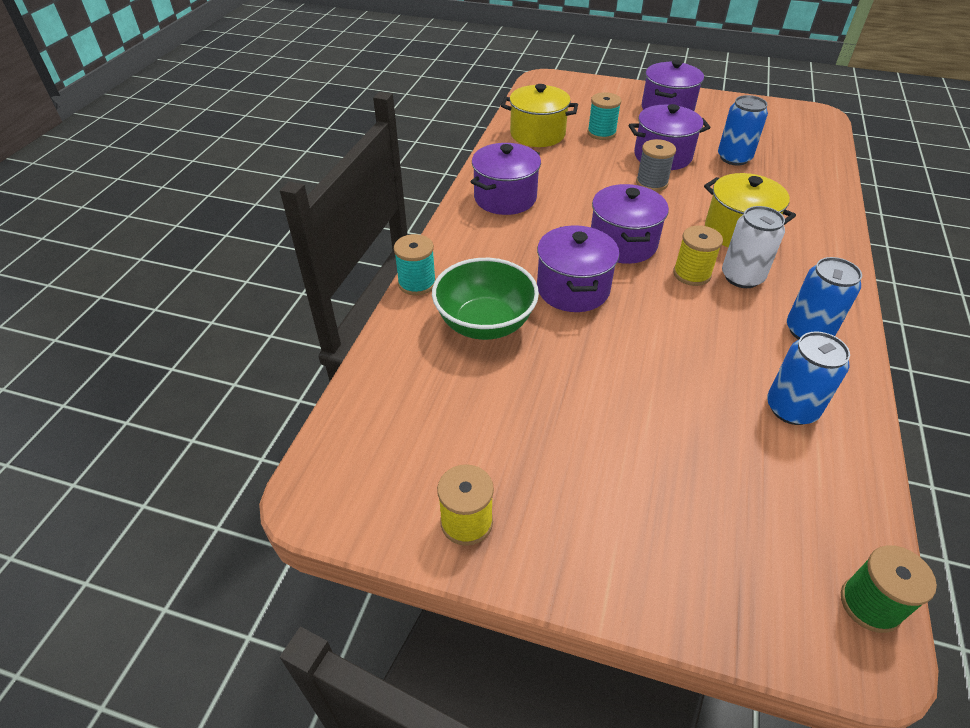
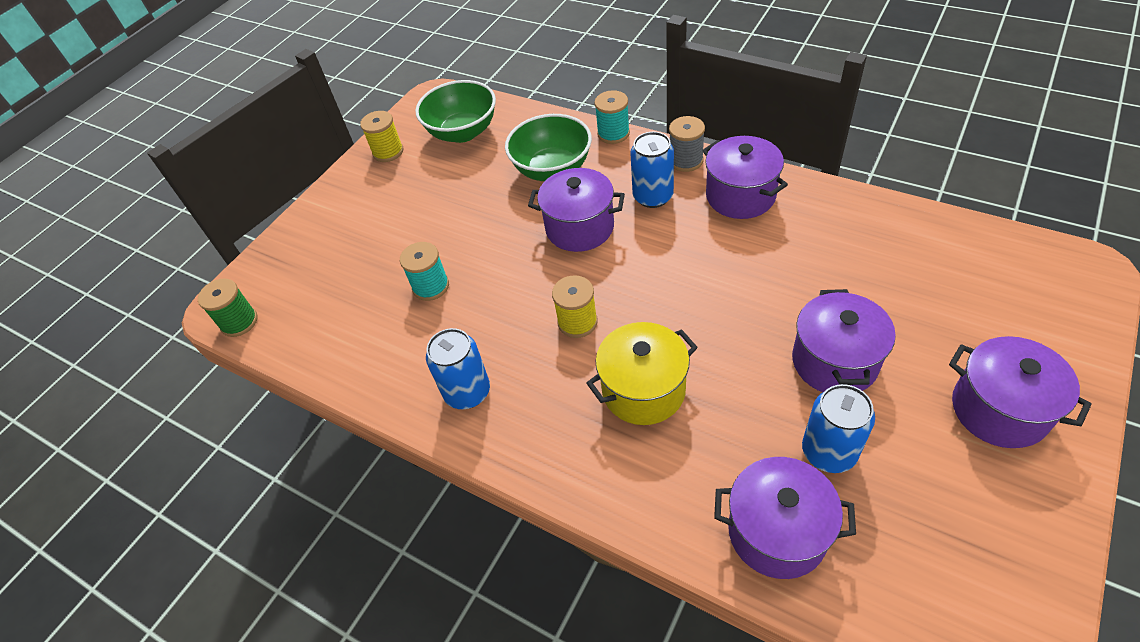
camera: 110 degrees right, 5 degrees up
(415, 431) = (463, 132): none -> green bowl
(537, 134) = (893, 238): yellow pot -> none
(601, 133) = (902, 306): turquoise spool -> turquoise spool (431, 286)
(623, 244) = (641, 277): purple pot -> purple pot (777, 532)
(651, 183) = (762, 331): grey spool -> grey spool (686, 161)
(742, 277) = (561, 365): white can -> none
(791, 408) = (390, 340): blue can -> blue can (653, 196)

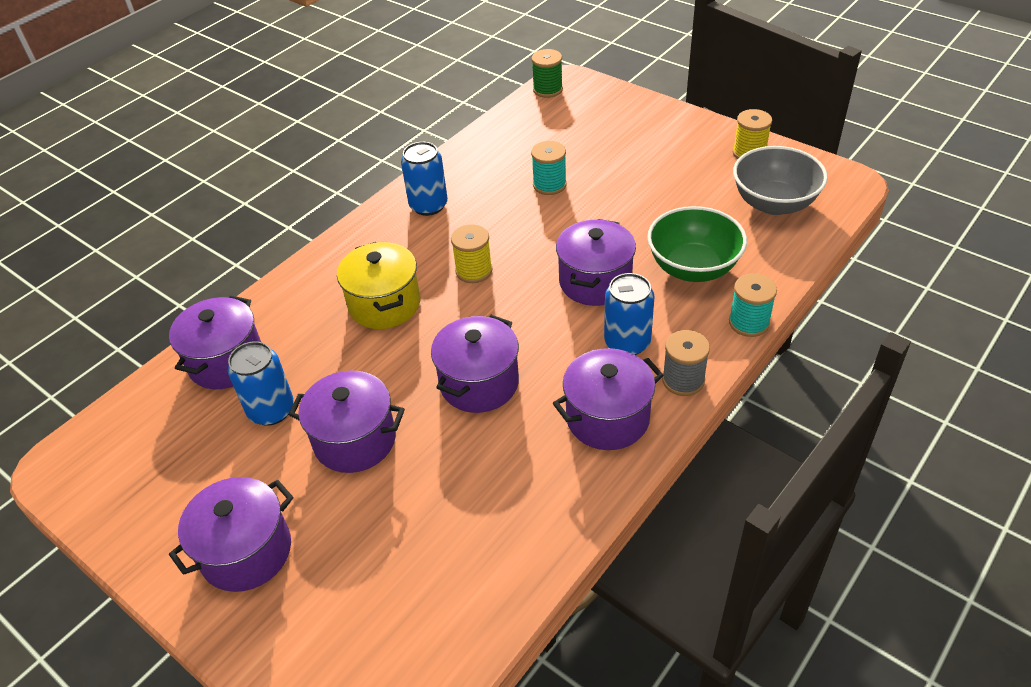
camera: 95 degrees right, 5 degrees down
(463, 132) = (774, 203): green bowl -> grey bowl
(730, 284) = (479, 383): none -> purple pot

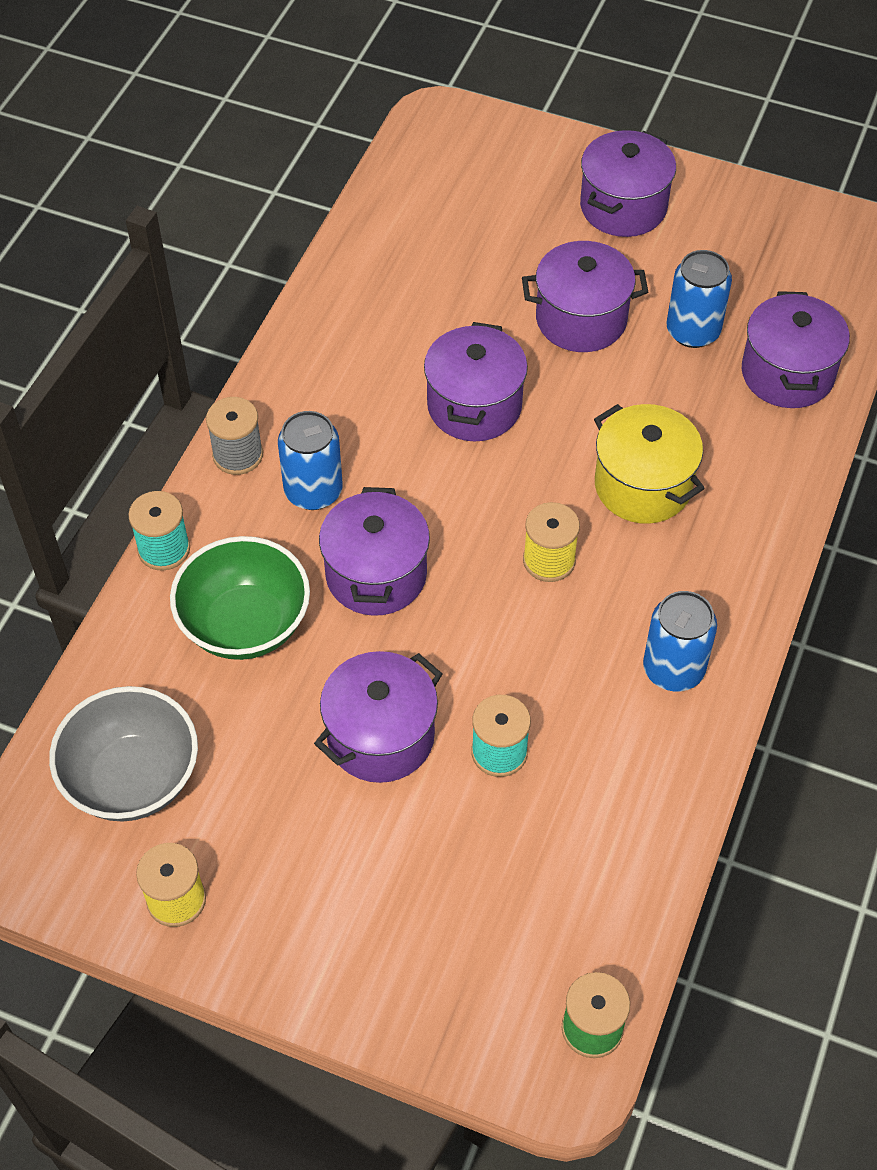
camera: 160 degrees right, 10 degrees up
(607, 418) = (316, 394): purple pot -> purple pot (380, 736)

